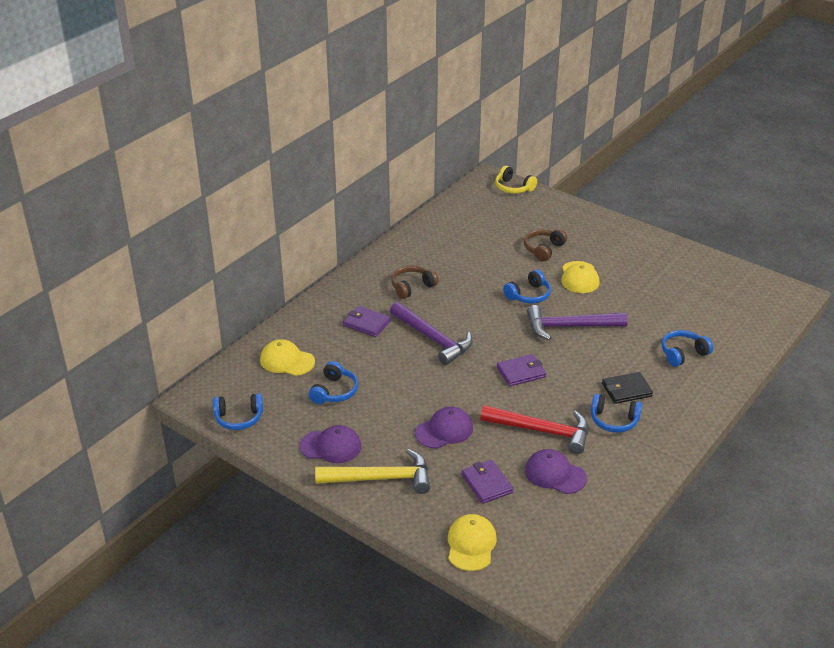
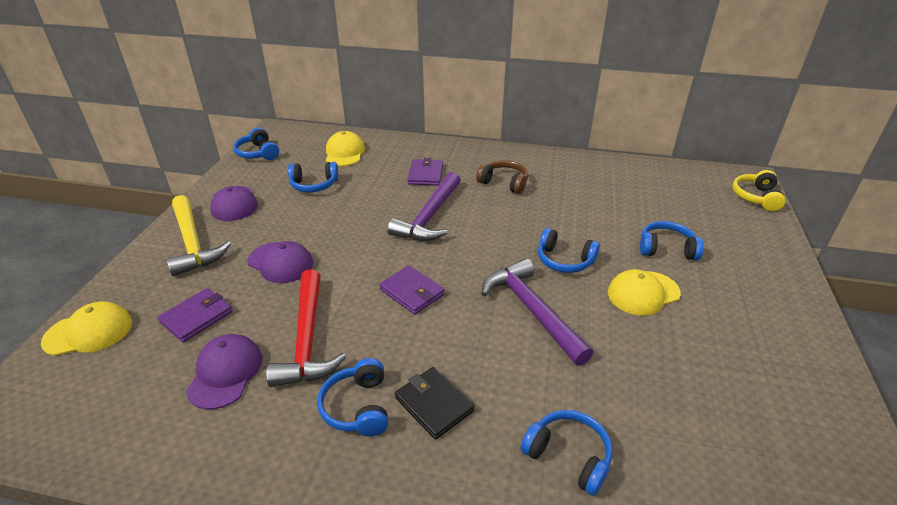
camera: 65 degrees right, 0 degrees up
(543, 249) = (666, 249): brown headphones -> blue headphones

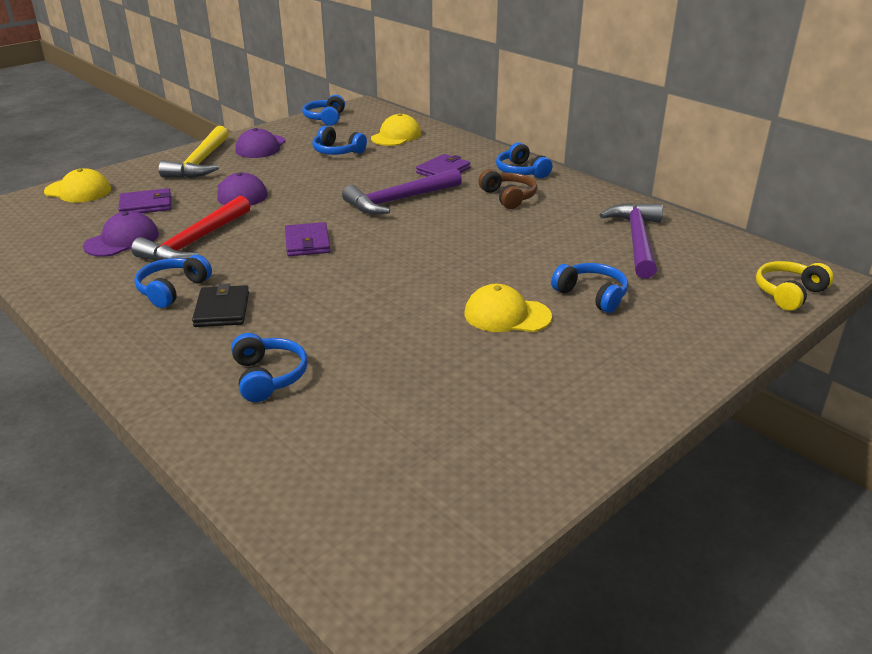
camera: 35 degrees right, 5 degrees down
(532, 310) = (384, 288): purple hammer -> purple hammer (636, 240)
(564, 260) = (470, 268): blue headphones -> blue headphones (521, 171)

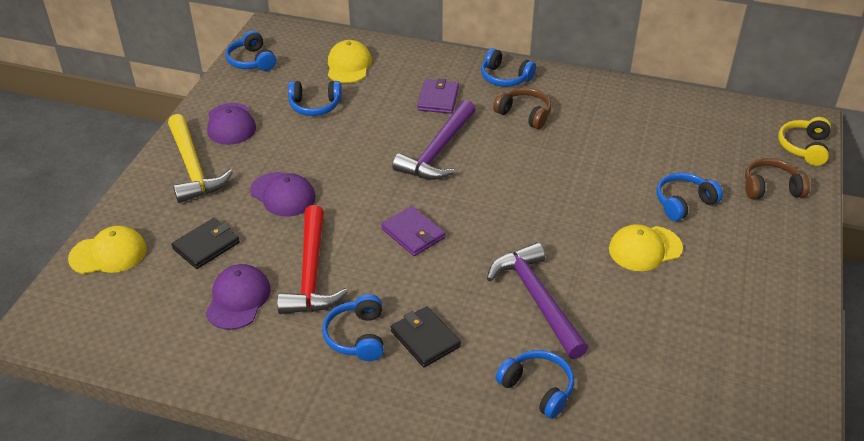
camera: 30 degrees left, 10 degrees up
(146, 205) = (206, 245): purple wallet -> black wallet
(592, 295) = (683, 203): blue headphones -> blue headphones turned 45 degrees counterclockwise
(636, 240) = (664, 130): purple hammer -> purple hammer (537, 299)
(708, 312) = (771, 188): none -> brown headphones

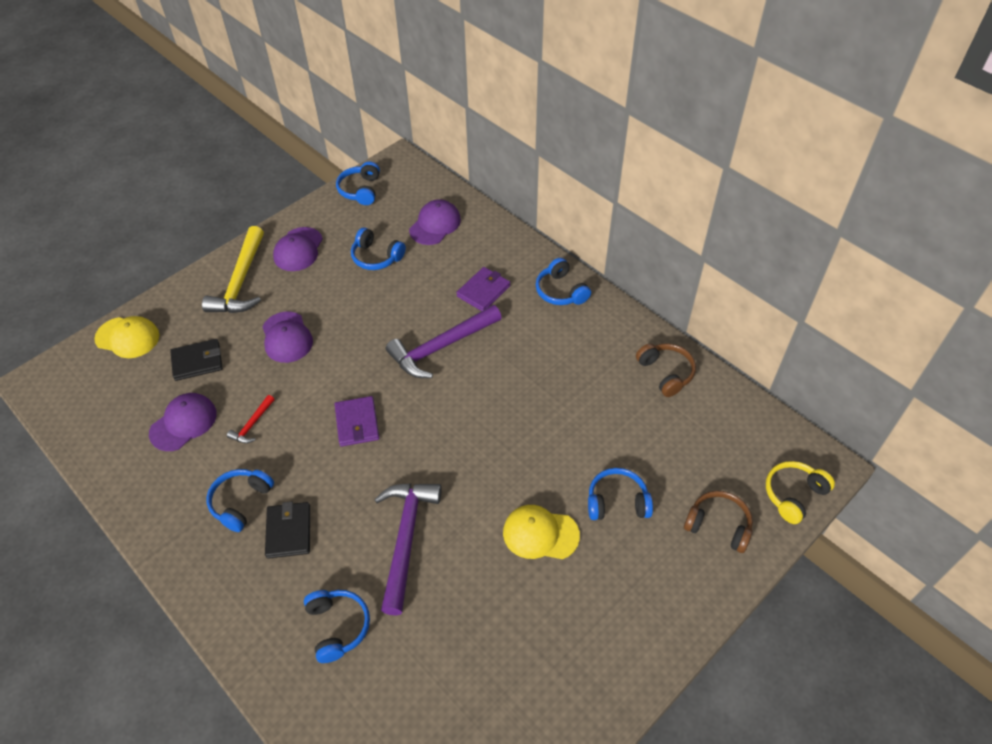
camera: 30 degrees right, 10 degrees up
(311, 273) = (252, 424): red hammer -> red hammer, size x0.47
(349, 65) = (435, 225): yellow cap -> purple cap
(524, 114) = (547, 339): brown headphones -> brown headphones (666, 373)

